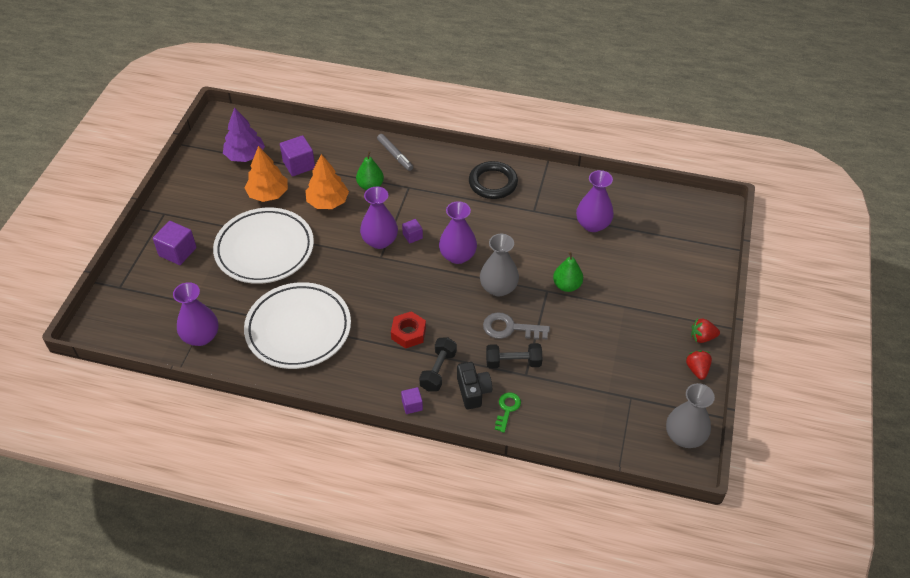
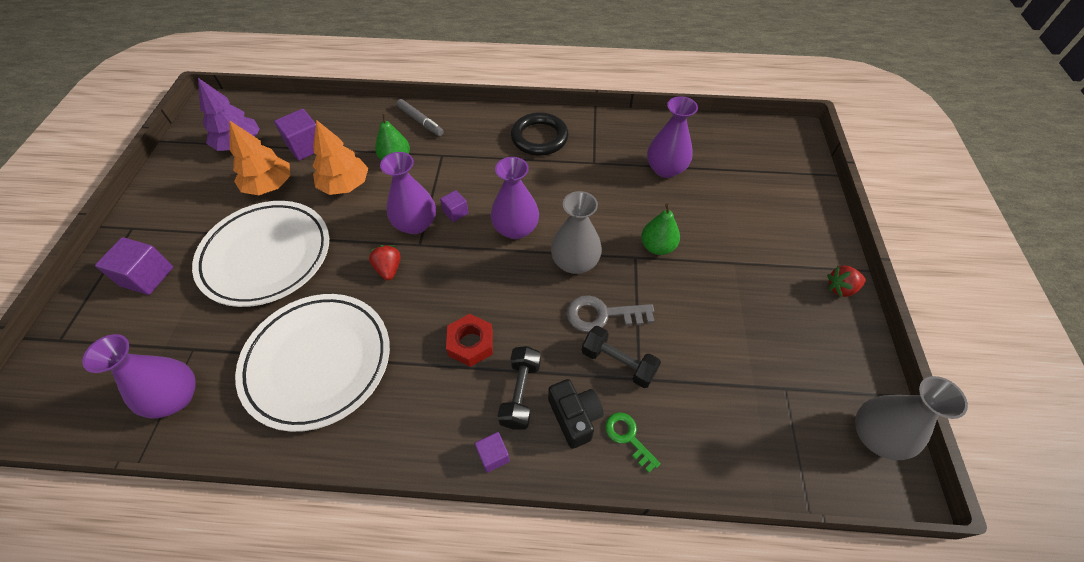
camera: 10 degrees left, 5 degrees up
(507, 409) = (628, 437): green key -> green key turned 45 degrees counterclockwise
(513, 362) = (618, 363): black dumbbell -> black dumbbell turned 45 degrees clockwise
(697, 369) = (852, 333): red strawberry -> red strawberry (388, 269)

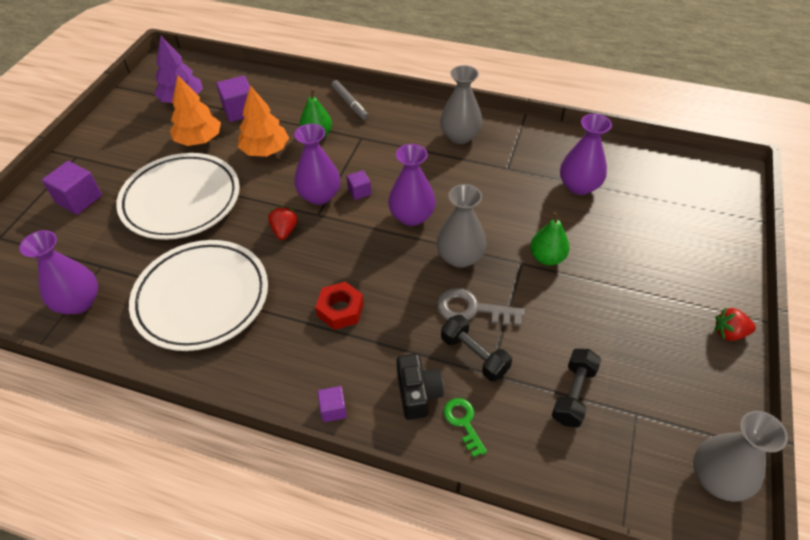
camera: 15 degrees right, 5 degrees down
(520, 393) = (373, 362): black dumbbell -> black dumbbell (573, 394)
(539, 138) = (460, 136): black ring -> grey vase

